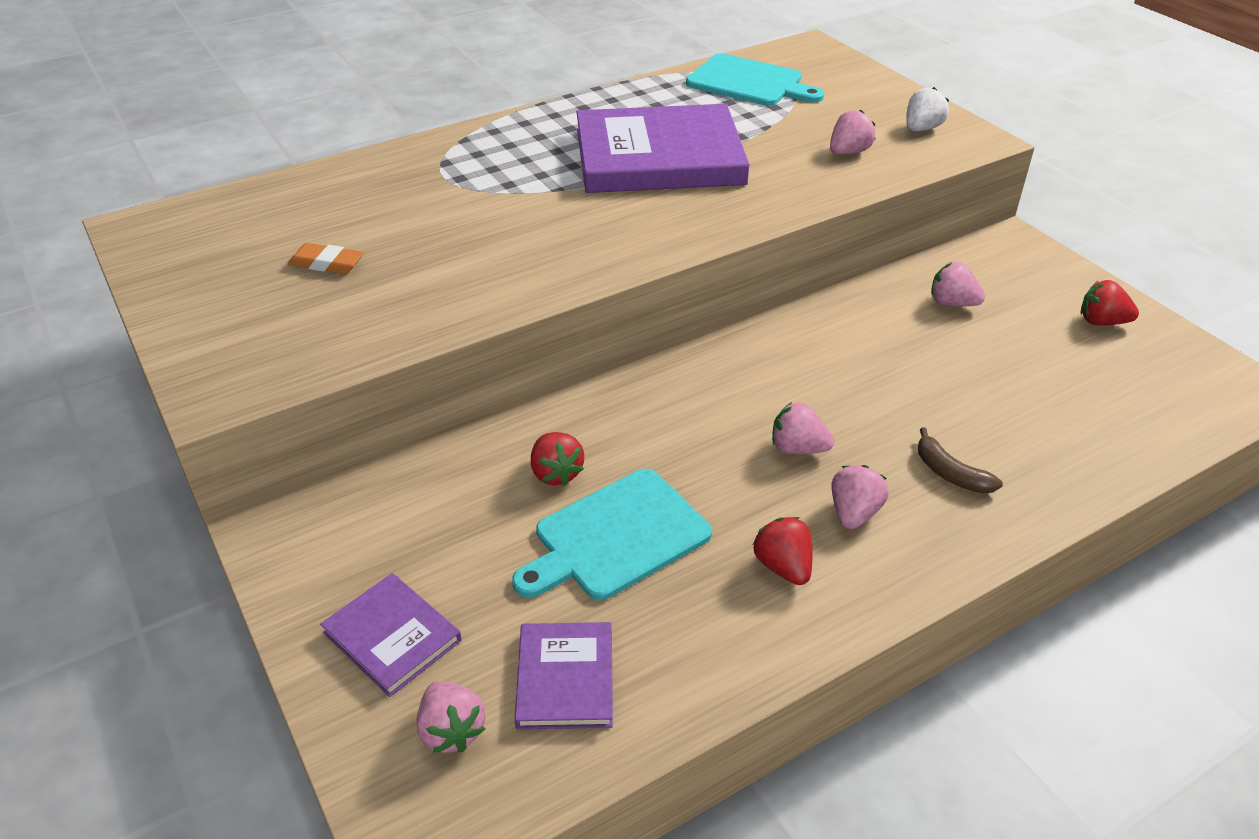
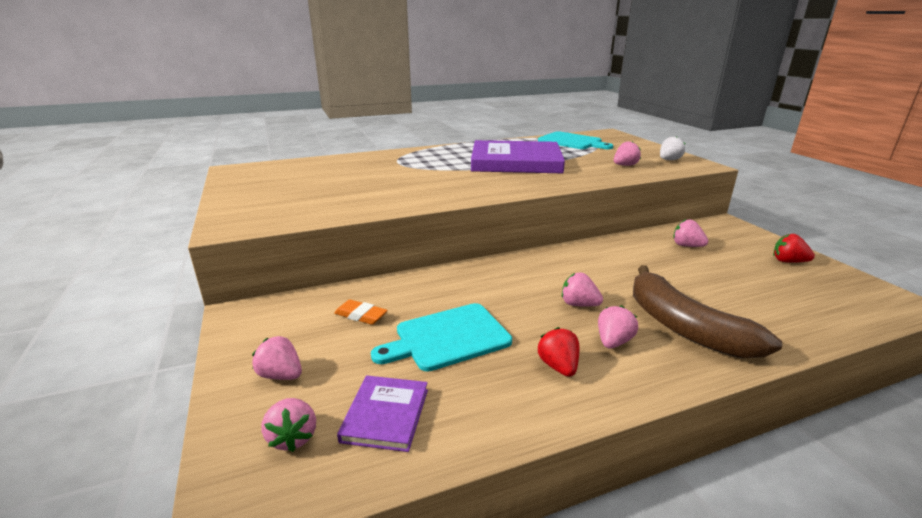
camera: 10 degrees right, 15 degrees down
(327, 263) = (319, 186): orange eraser -> orange eraser (361, 315)
(392, 637) = (281, 375): purple book -> pink strawberry
(556, 473) = (420, 302): red strawberry -> none
(950, 473) = (684, 327): brown banana -> brown banana, size x2.34

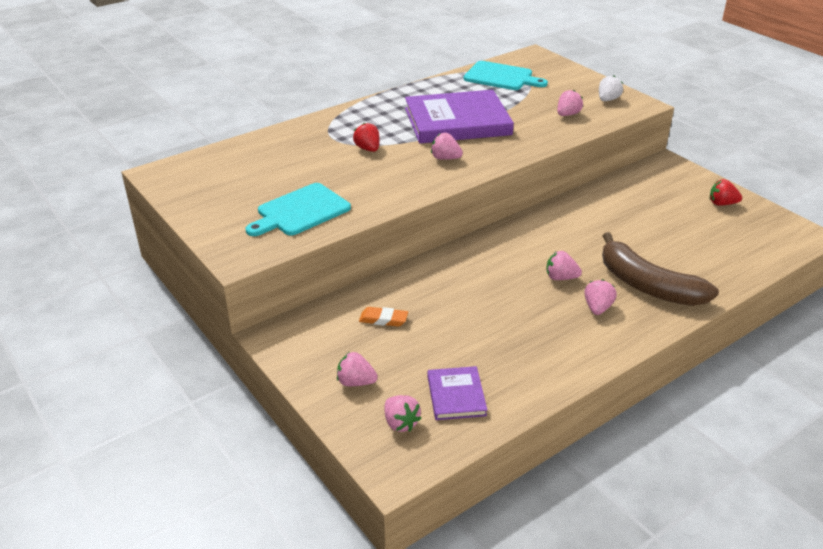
camera: 15 degrees left, 10 degrees up
(447, 337) = (468, 327): turquoise cutting board -> turquoise cutting board (300, 211)
(558, 366) = (563, 336): red strawberry -> red strawberry (368, 149)
(686, 246) = (636, 198): pink strawberry -> pink strawberry (445, 158)

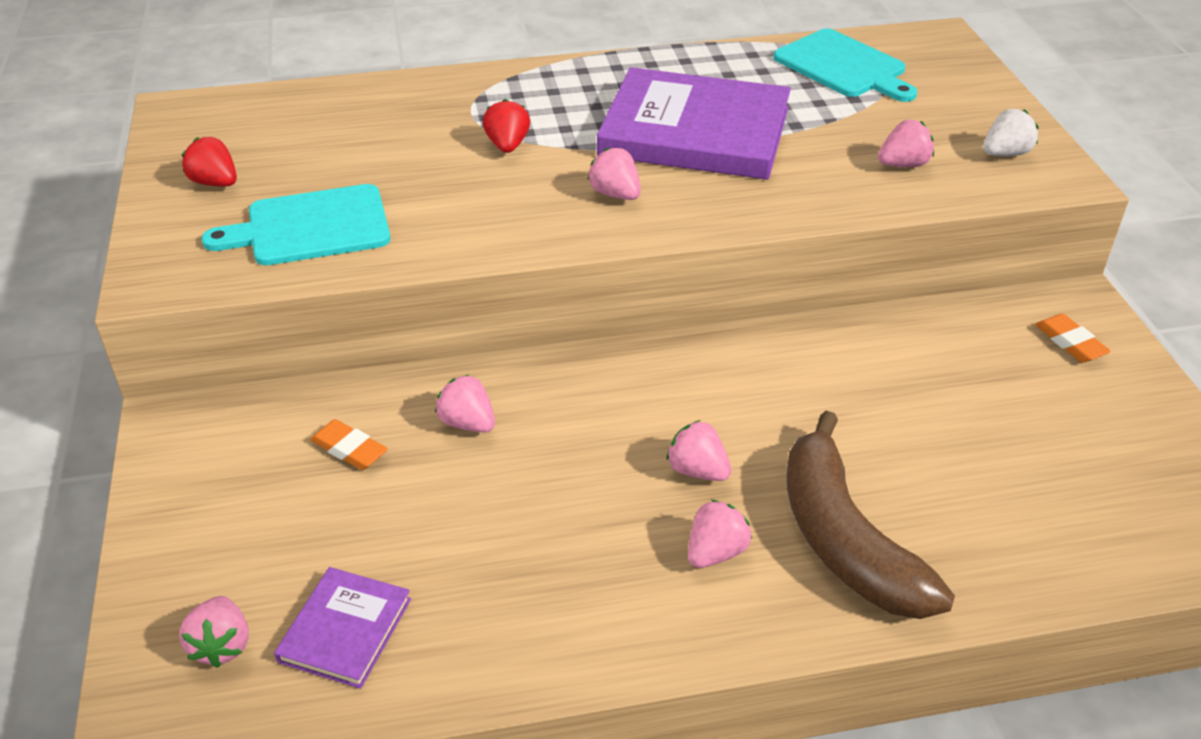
camera: 25 degrees right, 5 degrees up
(356, 382) = (219, 545): pink strawberry -> pink strawberry (467, 423)
(675, 180) = (1070, 342): none -> orange eraser
(722, 203) = (1129, 418): red strawberry -> red strawberry (215, 183)

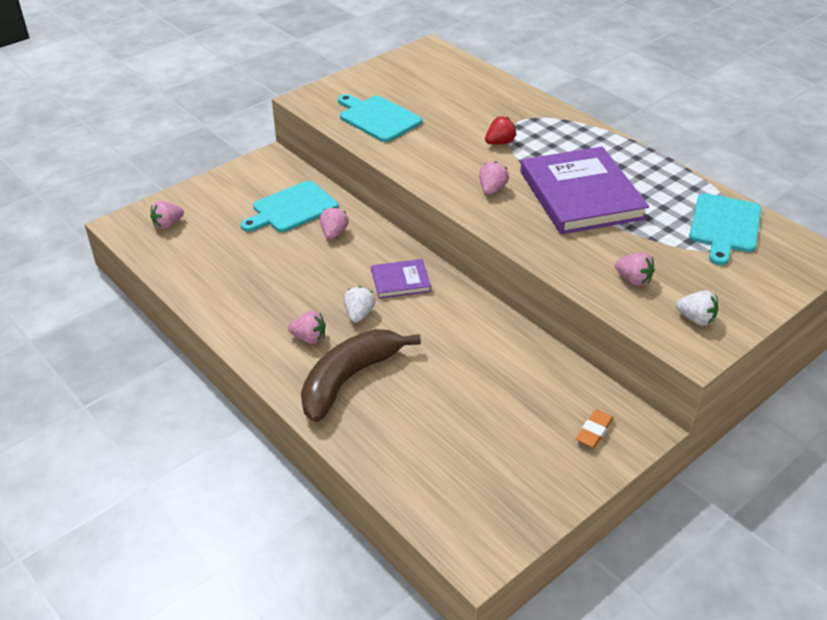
camera: 60 degrees right, 0 degrees up
(215, 183) = (385, 82): red strawberry -> none
(345, 630) = (194, 250): purple book -> purple book (400, 281)
(349, 449) = (292, 208): orange eraser -> turquoise cutting board
(697, 470) = (359, 314): pink strawberry -> white strawberry

